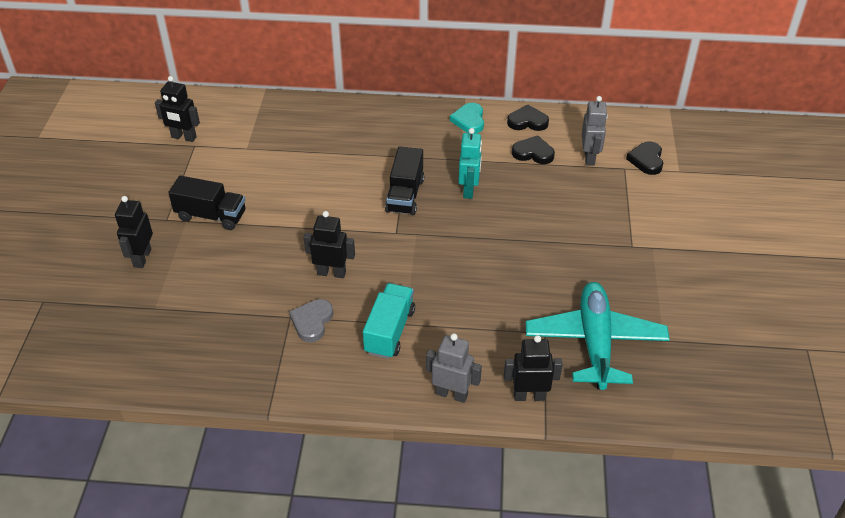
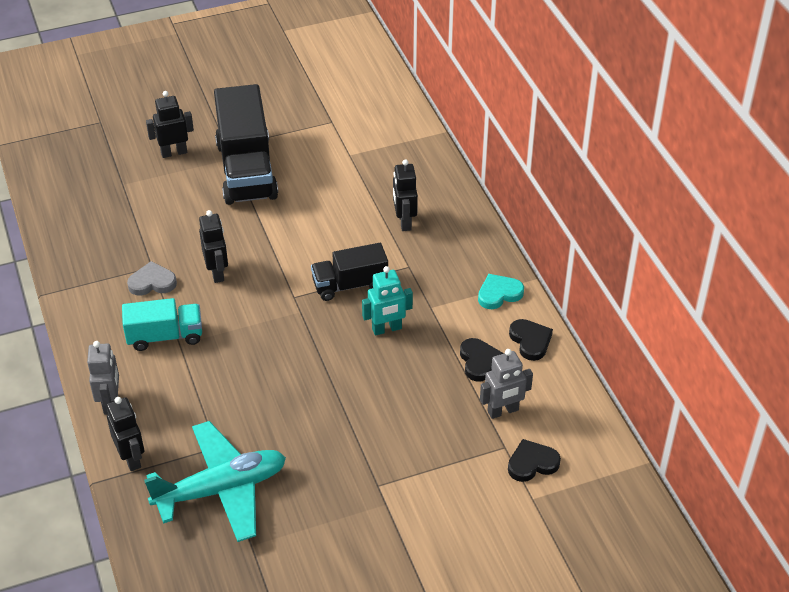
camera: 65 degrees right, 0 degrees up
(183, 137) = (338, 111): black robot -> black robot (404, 222)
(211, 216) = (246, 170): black truck -> black truck, size x1.75

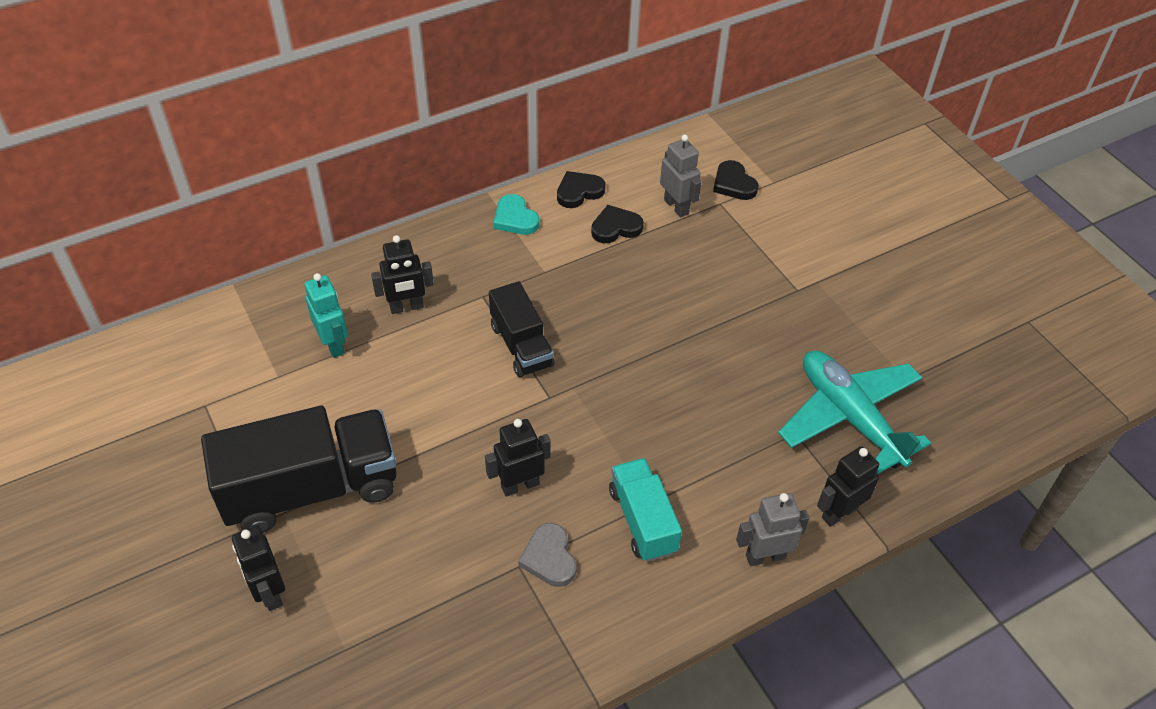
camera: 100 degrees left, 5 degrees up
(387, 329) = (585, 305): turquoise robot -> turquoise robot (333, 344)

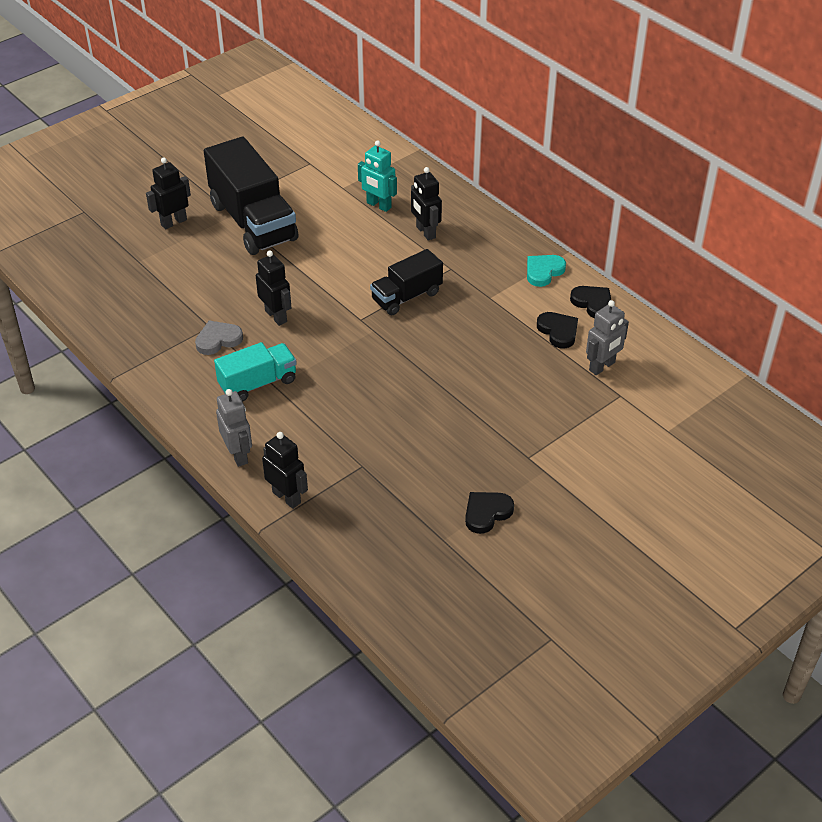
camera: 80 degrees right, 5 degrees down
(333, 344) = (378, 205): turquoise robot -> turquoise robot turned 75 degrees clockwise
(733, 184) = (651, 402): black heart -> black heart (486, 513)
(849, 417) = (388, 500): turquoise plane -> none

